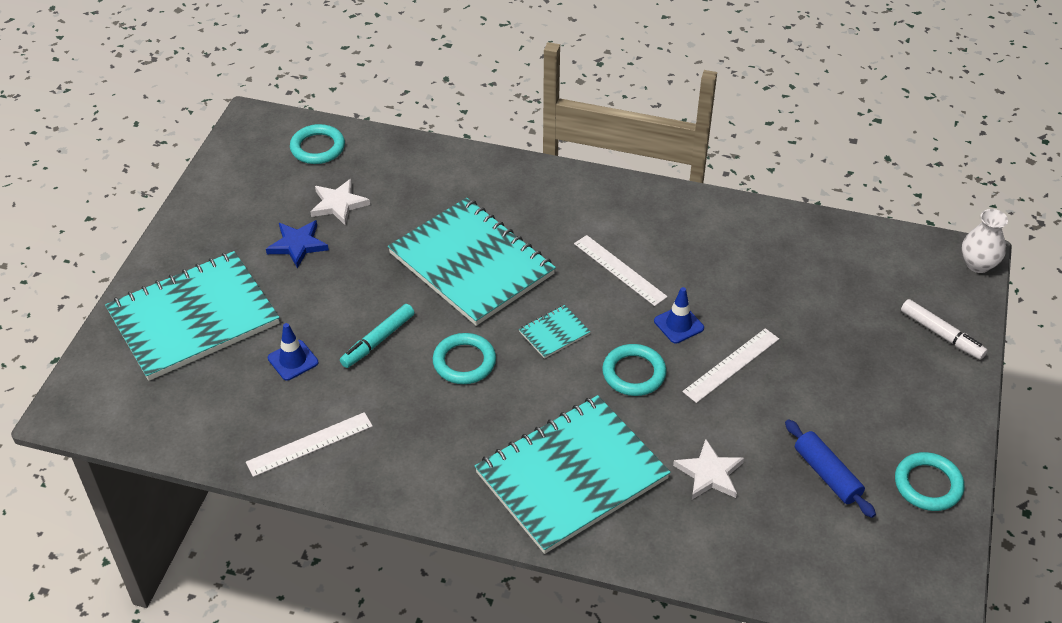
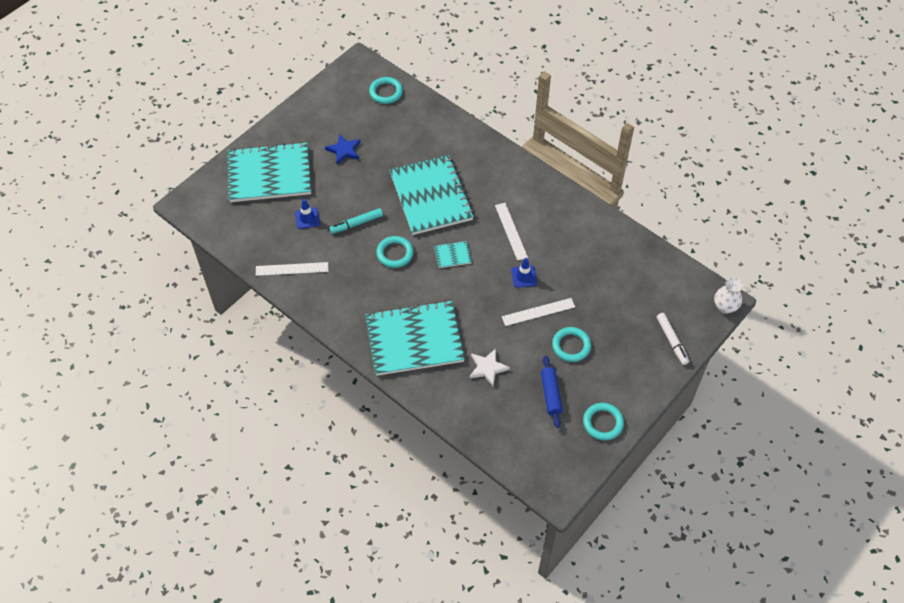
camera: 25 degrees right, 10 degrees up
(338, 204) = (379, 133): white star -> none
(634, 373) = (481, 295): turquoise ring -> turquoise ring (571, 346)

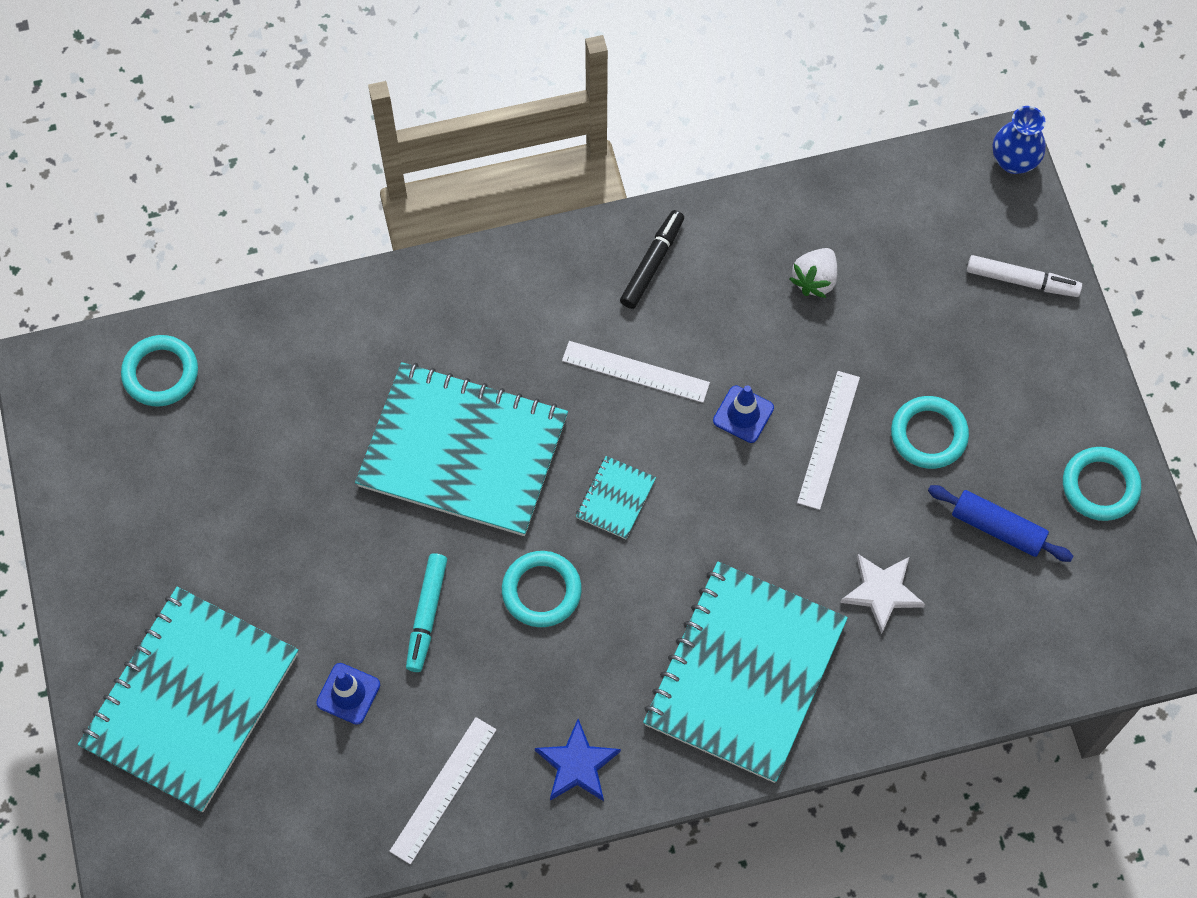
camera: 55 degrees left, 10 degrees up
(344, 150) = (240, 532): blue star -> blue star (577, 764)
(562, 210) = (652, 263): none -> black marker
(604, 267) = (815, 280): none -> white strawberry
(725, 307) = (1014, 161): white vase -> blue vase

